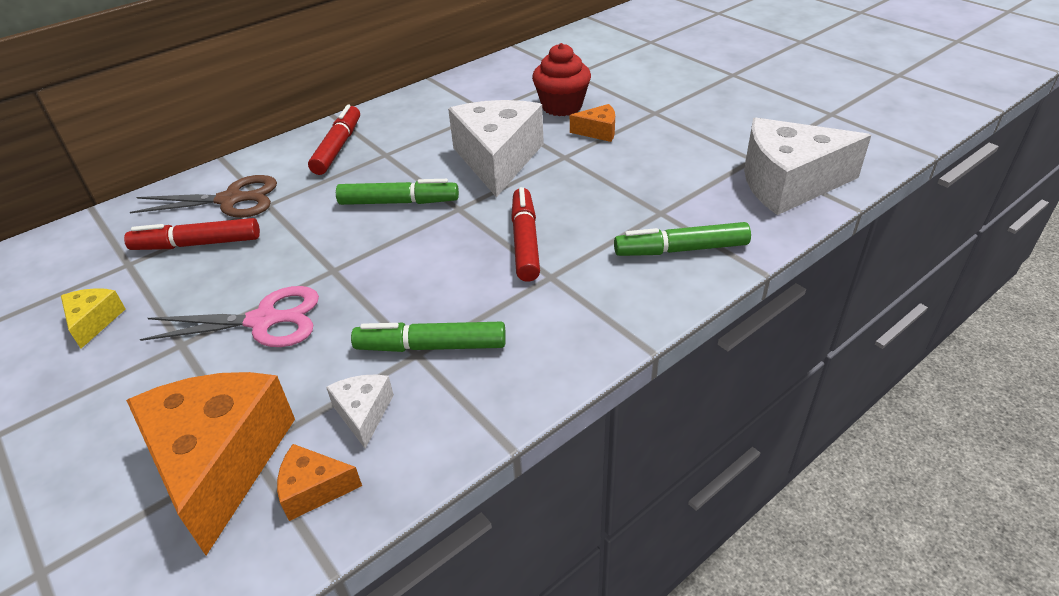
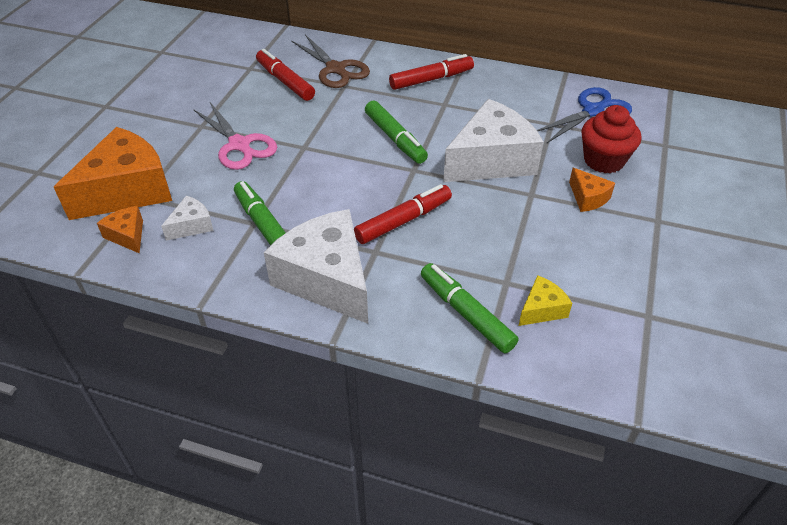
camera: 55 degrees right, 5 degrees up
(94, 321) = (197, 86): yellow cheese -> yellow cheese (541, 309)
(496, 86) = (593, 111): none -> blue scissors
(788, 183) = (631, 355): white cheese -> white cheese (327, 279)

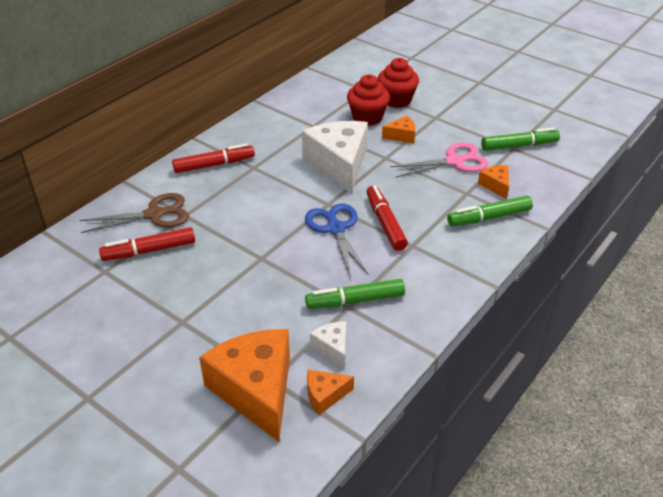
camera: 70 degrees left, 5 degrees down
(240, 145) = (232, 298): pink scissors -> pink scissors (454, 161)
(327, 279) = (432, 276): white cheese -> none
(395, 139) = (283, 204): green marker -> green marker (519, 146)
(431, 79) = (214, 165): red marker -> red marker turned 75 degrees clockwise
(541, 309) = (496, 185): yellow cheese -> orange cheese
(593, 111) = (310, 104): blue scissors -> blue scissors (335, 228)
(666, 176) = (396, 100): none -> red cupcake

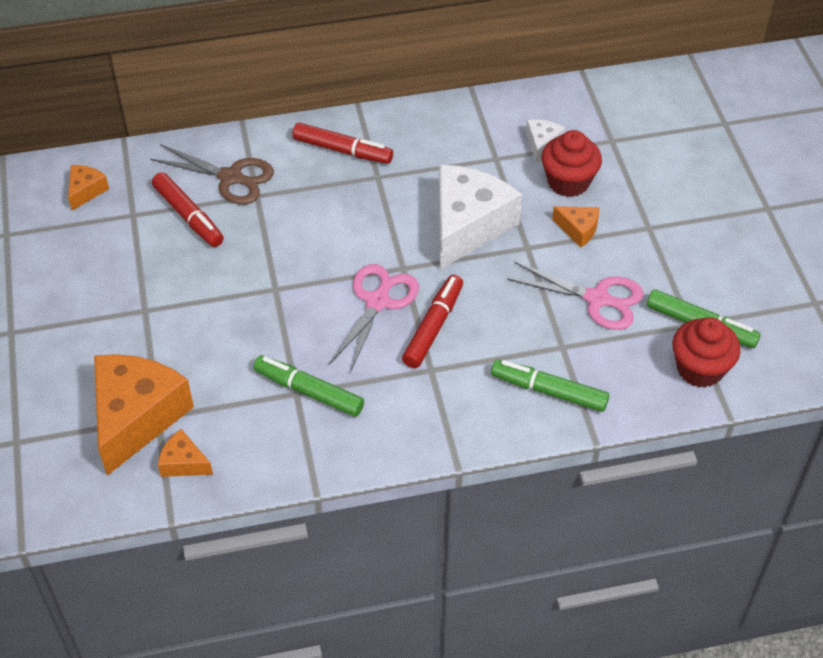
camera: 40 degrees right, 10 degrees up
(149, 250) = (188, 216): red marker -> red marker turned 150 degrees counterclockwise
(332, 347) = (238, 423): white cheese -> white cheese (542, 144)
(335, 228) = (378, 301): blue scissors -> pink scissors
(396, 100) = (631, 177): red cupcake -> red cupcake (700, 369)
(496, 185) = (606, 358): orange cheese -> orange cheese (86, 191)

